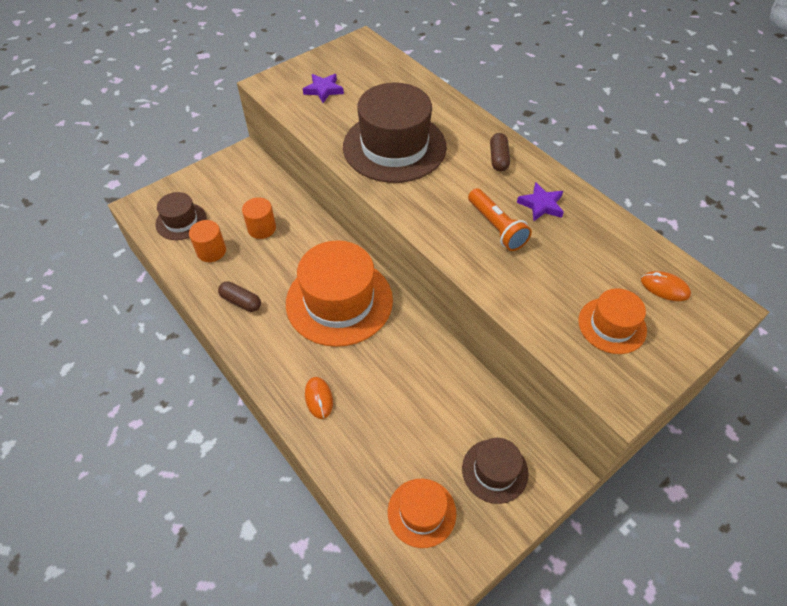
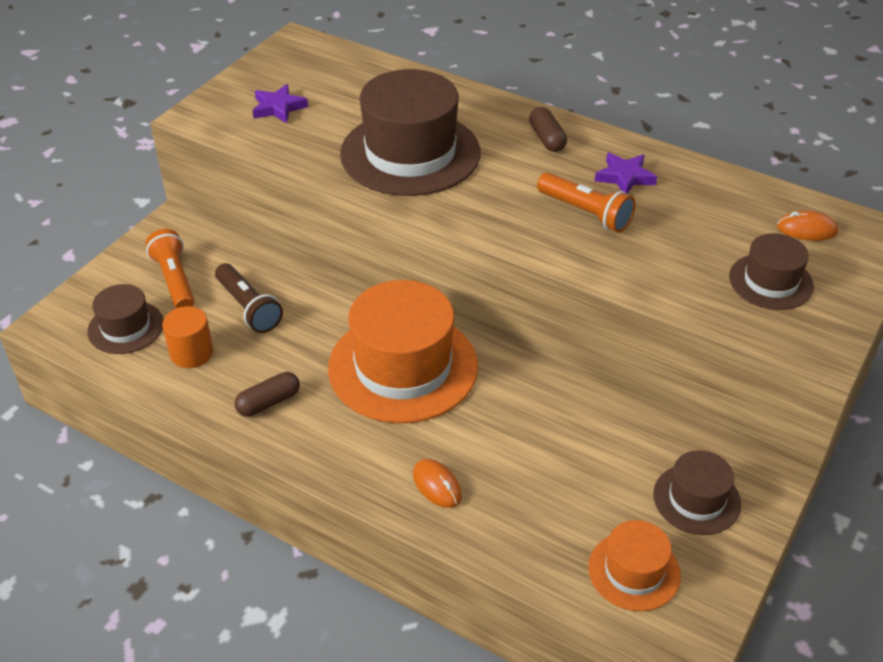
camera: 20 degrees left, 10 degrees down
(226, 196) = (175, 280): none -> orange flashlight
(241, 301) = (268, 402): brown capsule -> brown capsule turned 45 degrees counterclockwise
(262, 228) = (248, 308): orange cylinder -> brown flashlight
(612, 325) = (771, 281): orange hat -> brown hat

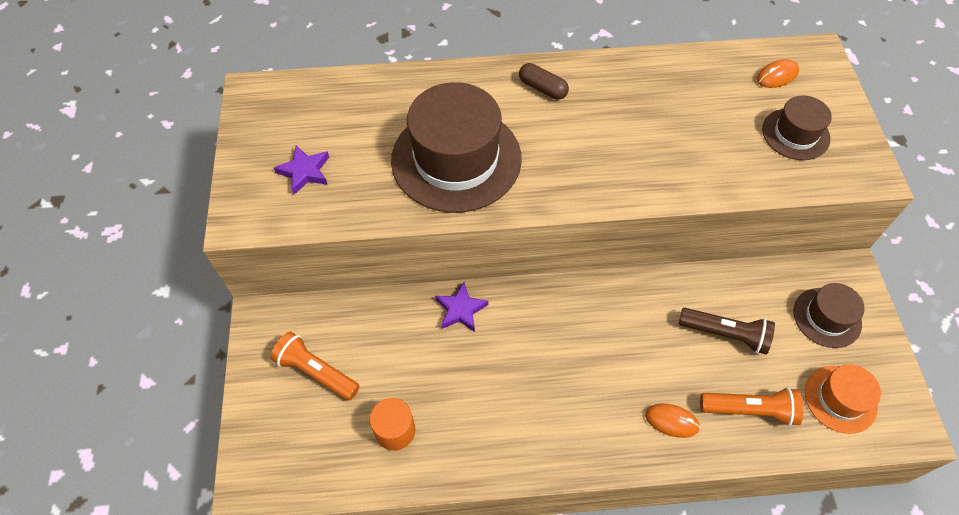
camera: 35 degrees left, 15 degrees up
(125, 327) = (318, 443): brown hat -> none
(248, 308) = (400, 359): brown flashlight -> brown flashlight (725, 334)
(268, 402) = (495, 434): brown capsule -> none
(403, 367) = (561, 337): orange hat -> none
(586, 213) = (632, 143): orange flashlight -> orange flashlight (750, 410)
(624, 177) = (627, 95): purple star -> purple star (460, 310)

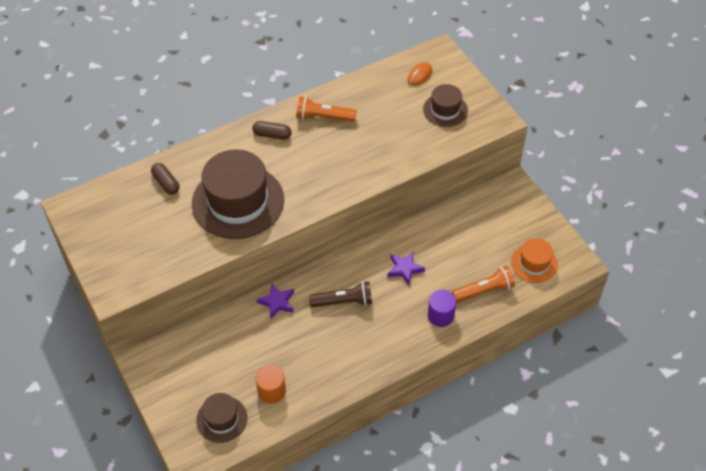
camera: 25 degrees left, 5 degrees down
(305, 172) = (139, 246): purple star -> purple star (405, 269)
(316, 372) = (200, 378): orange flashlight -> orange flashlight (323, 117)
(380, 103) = (166, 183): none -> brown capsule
(671, 421) = (440, 315): orange mouse -> purple cylinder
(725, 334) = (452, 252): brown flashlight -> brown flashlight (344, 301)
(827, 317) = (509, 218): brown hat -> brown hat (222, 419)

